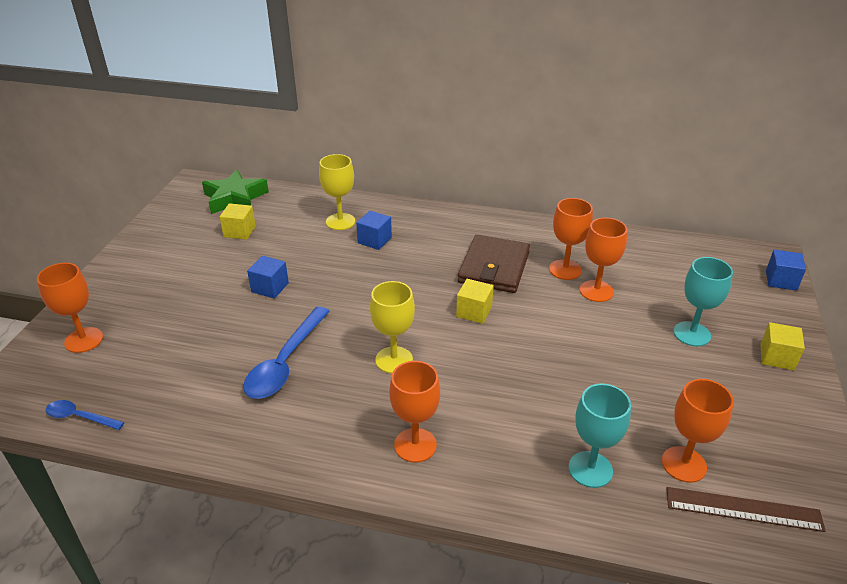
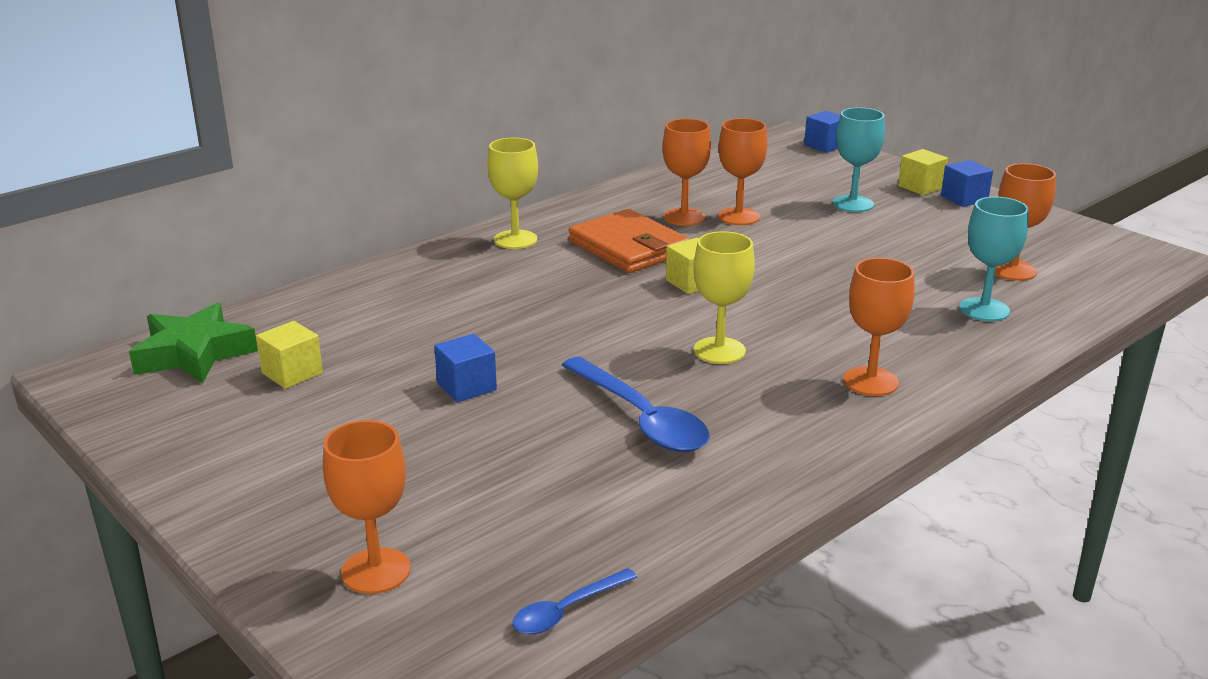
camera: 55 degrees left, 10 degrees down
(340, 221) = (392, 299): yellow goblet -> yellow goblet (515, 239)
(374, 240) = (470, 291): blue cube -> blue cube (964, 198)
(494, 267) = (629, 247): brown wallet -> orange wallet
(743, 509) = (1081, 268): brown ruler -> none

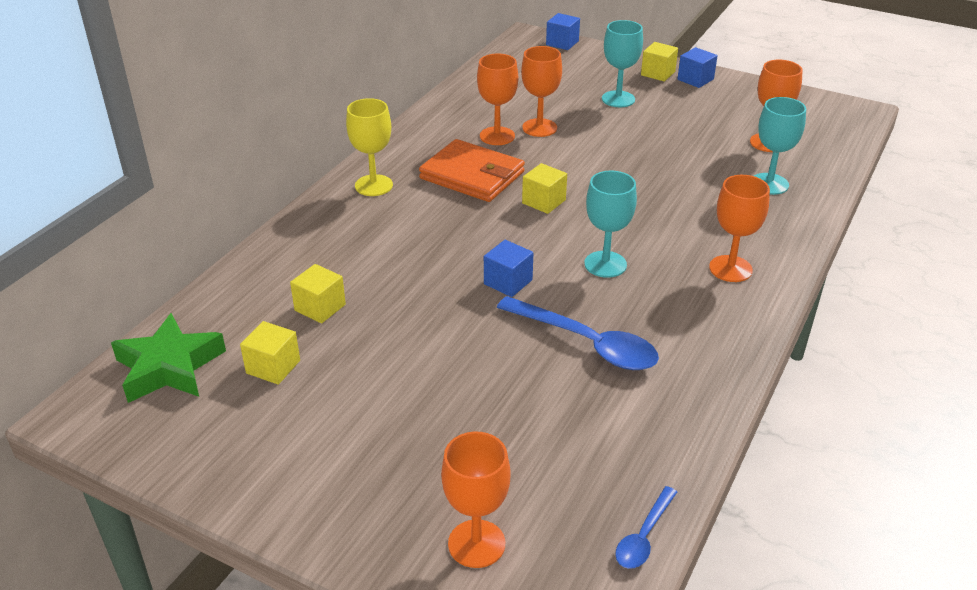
camera: 20 degrees left, 10 degrees up
(378, 332) = (320, 307): none -> yellow cube
(466, 386) = (431, 345): blue cube -> blue cube (508, 282)
(719, 351) = (605, 264): yellow goblet -> turquoise goblet

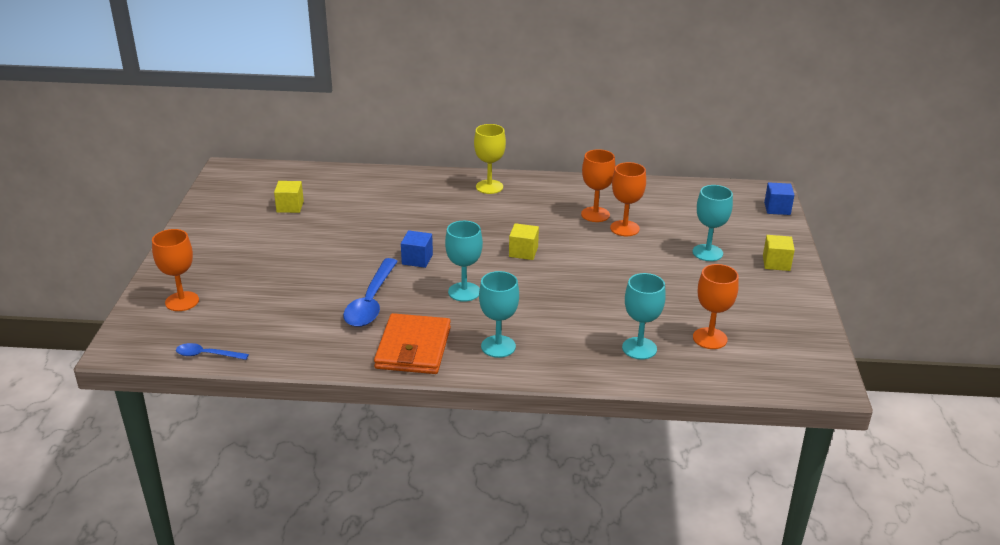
camera: 65 degrees right, 5 degrees down
(169, 367) = (274, 179): green star -> none
(320, 307) = (350, 205): yellow cube -> none
(472, 175) = (533, 217): orange wallet -> orange wallet (413, 348)
(695, 79) = (787, 283): blue cube -> none
(730, 269) = (498, 346): orange goblet -> turquoise goblet

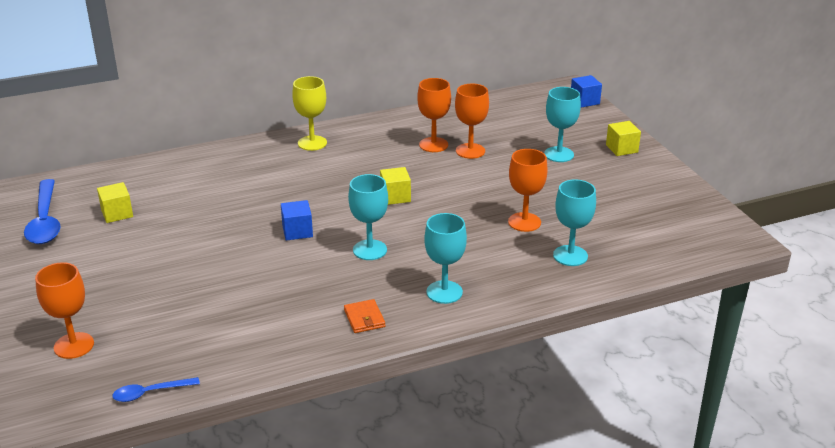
camera: 25 degrees left, 0 degrees up
(371, 302) = (284, 286): blue spoon -> blue spoon (45, 221)
(413, 348) = (364, 318): orange wallet -> orange wallet, size x0.48
(710, 338) = (621, 229): orange goblet -> orange goblet (524, 222)

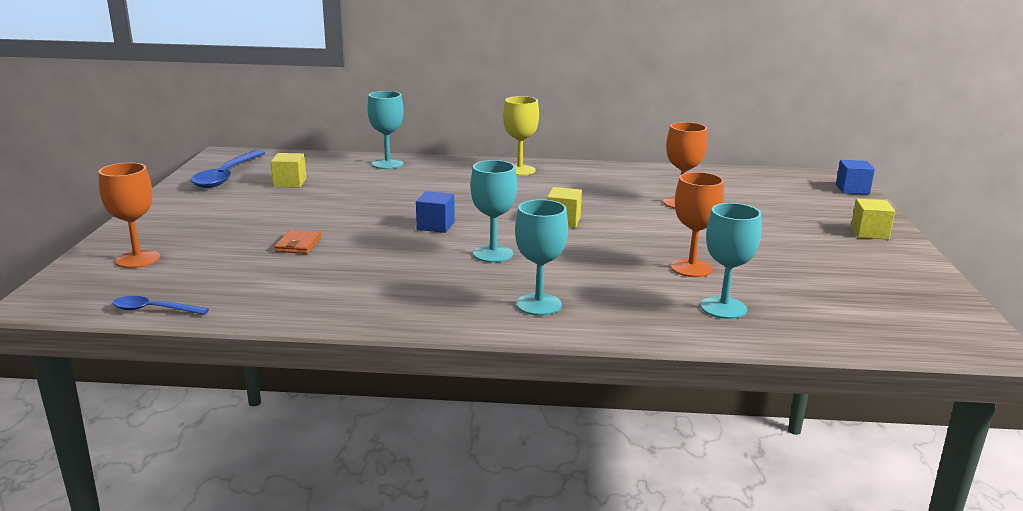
camera: 25 degrees right, 10 degrees down
(364, 318) = (427, 305): orange wallet -> orange wallet (298, 245)
(433, 145) = (644, 192): orange goblet -> none
(559, 154) = (784, 223): turquoise goblet -> turquoise goblet (387, 164)

